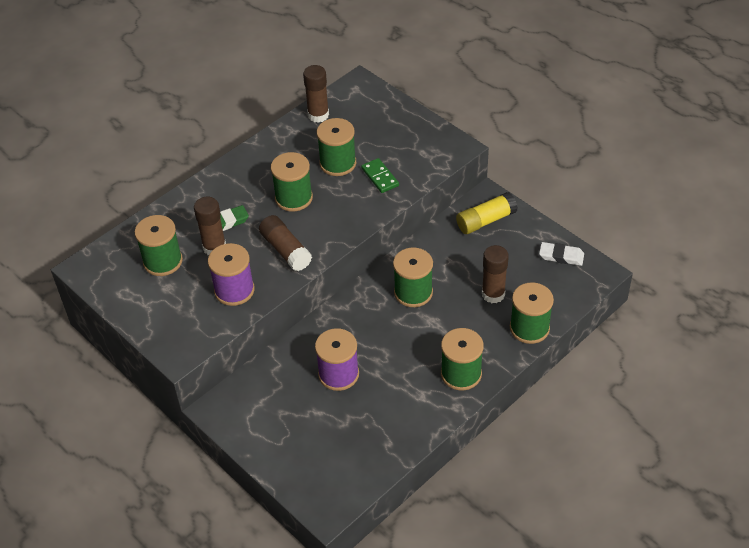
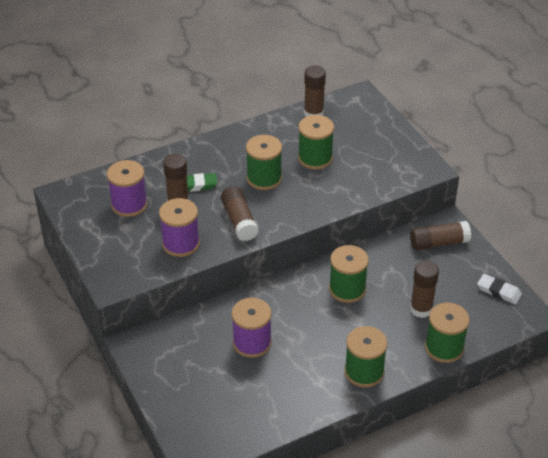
camera: 15 degrees right, 5 degrees down
(163, 261) = (129, 204): green spool -> purple spool
(380, 177) = (348, 178): green domino -> none
(485, 221) = (438, 243): yellow glue stick -> brown glue stick

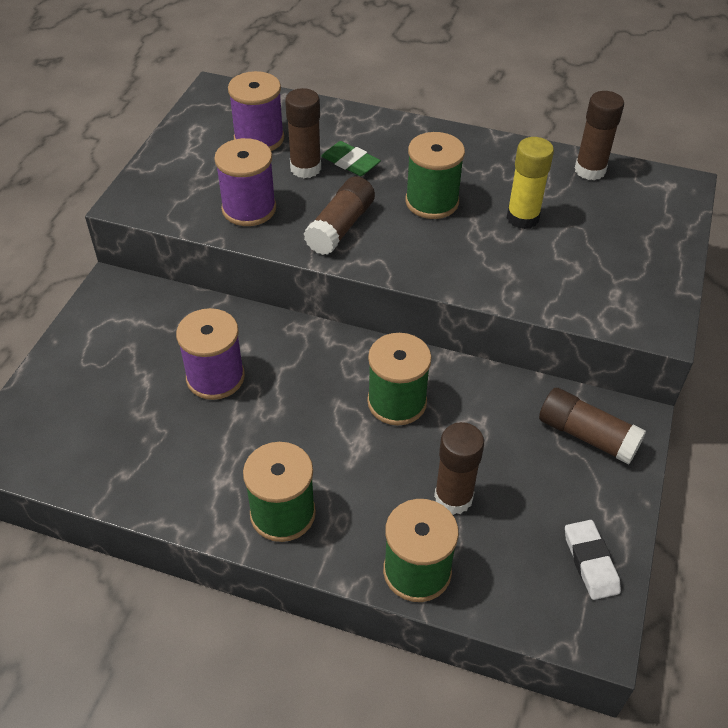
camera: 45 degrees right, 5 degrees up
(315, 158) = (522, 218): green spool -> yellow glue stick

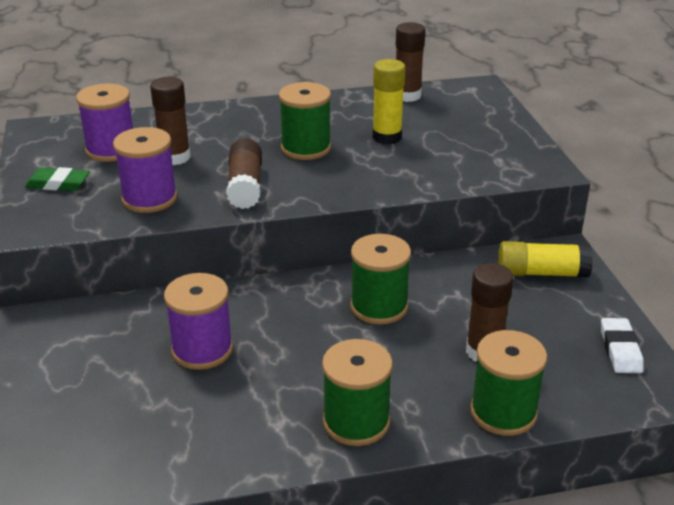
camera: 30 degrees left, 15 degrees down
(350, 162) = (211, 143): green eraser -> green eraser (58, 183)
(586, 435) = (541, 273): brown glue stick -> yellow glue stick
(590, 562) = (620, 349): white eraser -> white eraser turned 45 degrees clockwise

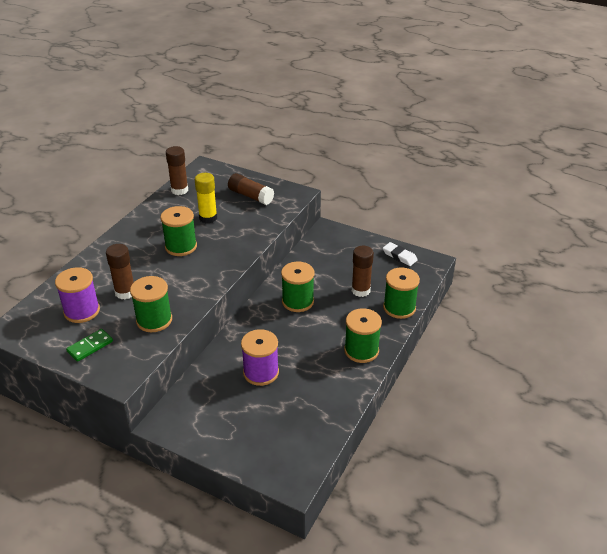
camera: 50 degrees left, 5 degrees up
(58, 183) = (90, 346): green eraser -> green domino
(149, 198) = (154, 320): purple spool -> green spool
(245, 186) = (188, 283): brown glue stick -> brown glue stick (250, 196)
(541, 273) = (332, 244): yellow glue stick -> none

